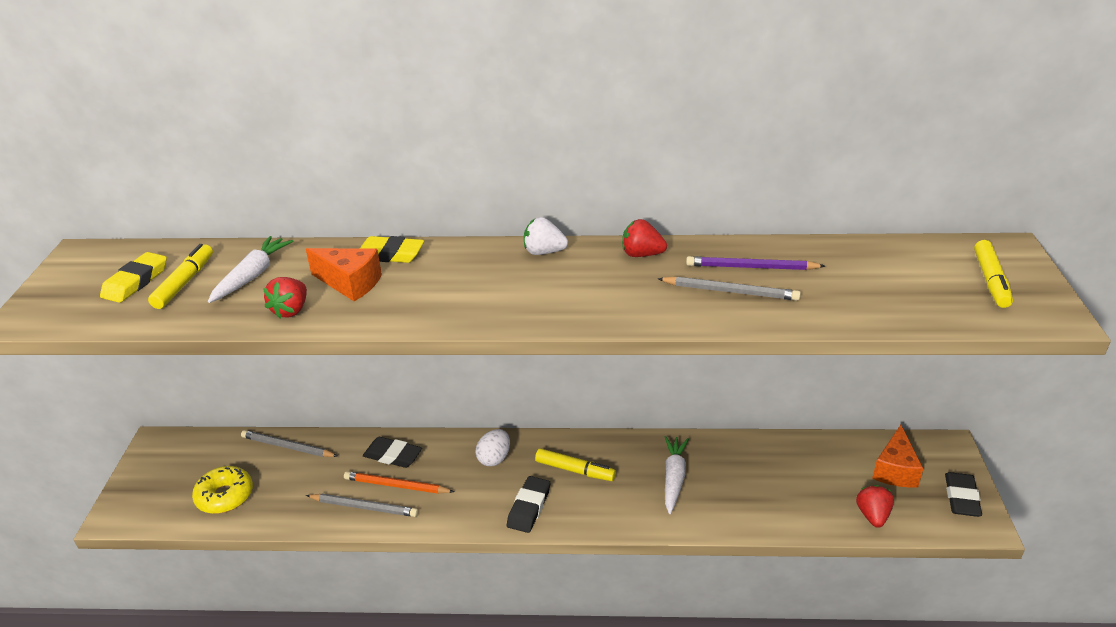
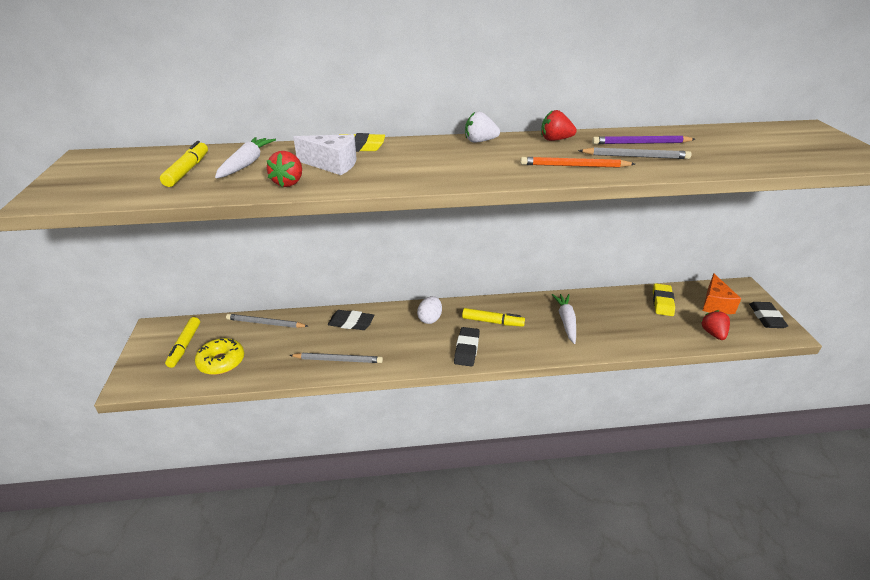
camera: 10 degrees left, 0 degrees up
(135, 282) = (143, 172): yellow eraser -> yellow eraser (662, 302)
(350, 283) = (332, 165): orange cheese -> white cheese
(397, 485) = (360, 343): orange pencil -> orange pencil (574, 166)
(990, 280) = (813, 143): yellow marker -> yellow marker (184, 346)

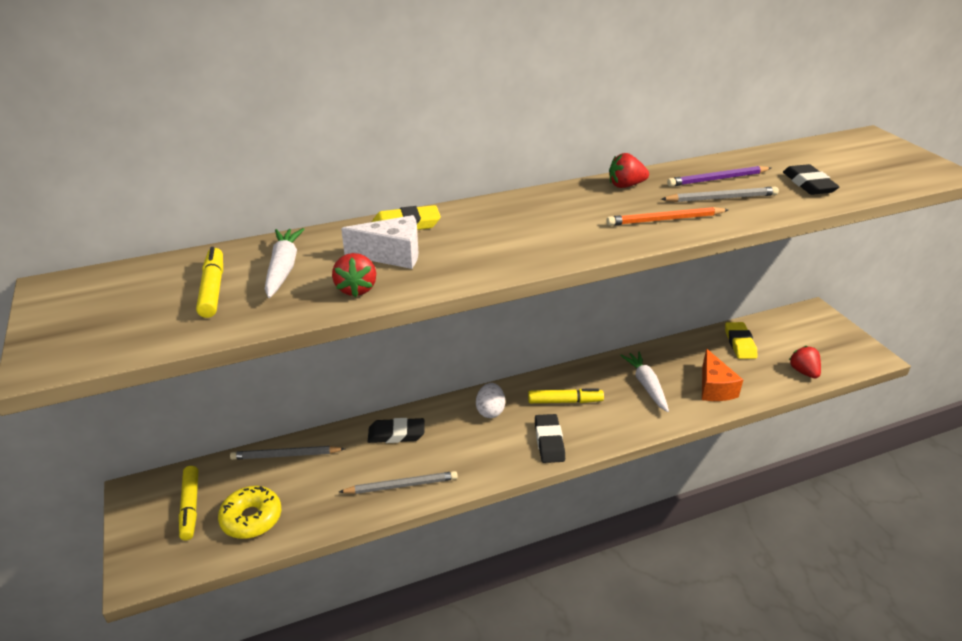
camera: 15 degrees left, 0 degrees up
(480, 141) = (543, 198): white strawberry -> none
(715, 304) = (794, 336): orange cheese -> orange cheese (714, 388)
(766, 317) = (849, 343): black eraser -> black eraser (808, 184)

